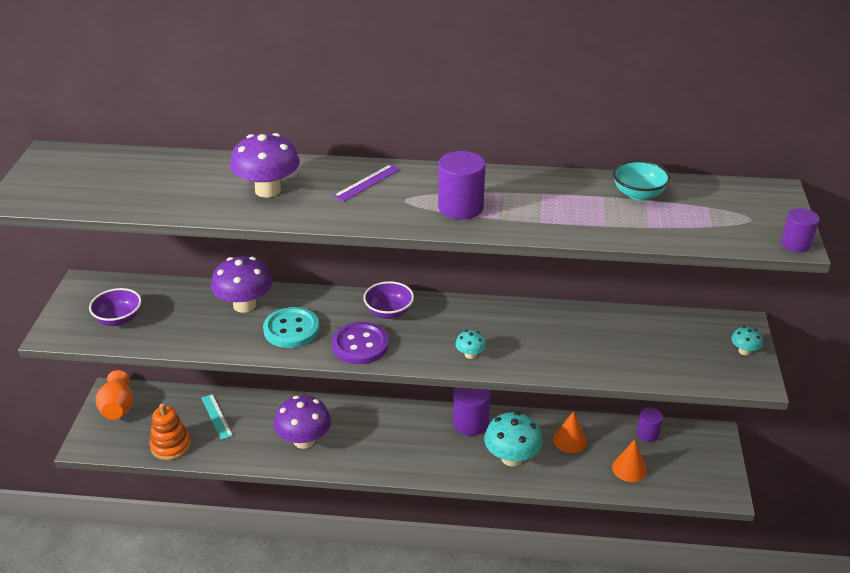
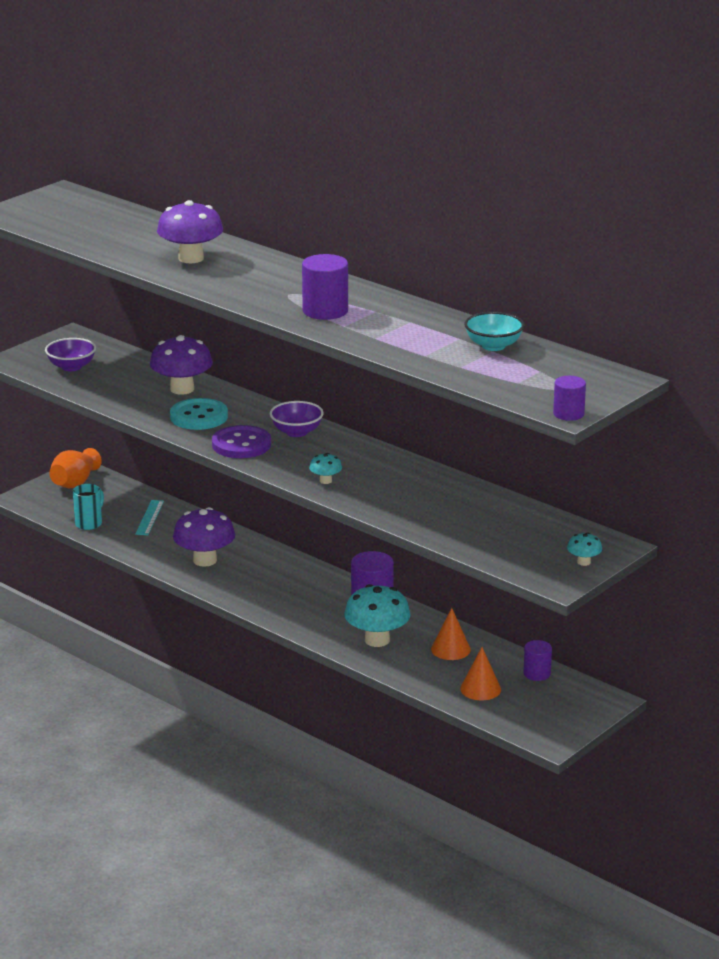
camera: 35 degrees right, 10 degrees down
(171, 446) = (89, 523): orange stacking toy -> turquoise mug
(367, 183) = (276, 275): purple ruler -> none

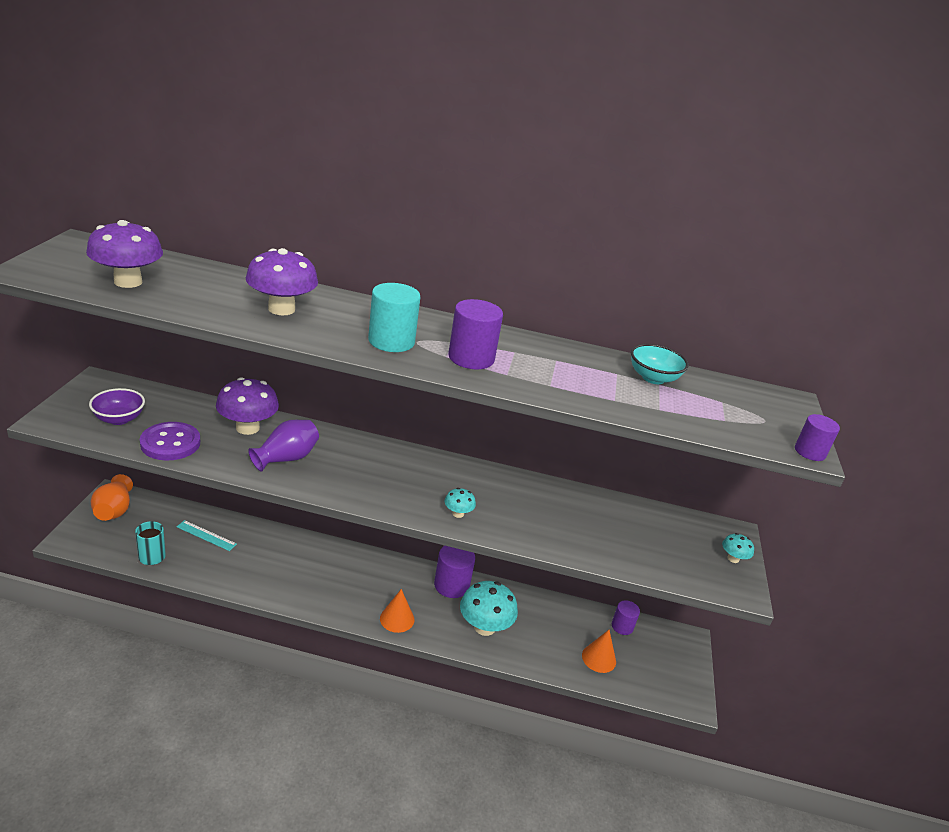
camera: 35 degrees left, 5 degrees up
(149, 517) = (206, 535): turquoise ruler -> turquoise ruler turned 45 degrees counterclockwise
(199, 416) = (286, 458): turquoise button -> purple vase
(205, 560) = (284, 574): purple mushroom -> purple mushroom (128, 282)
(241, 444) = (350, 485): purple button -> purple button (170, 443)
(264, 291) = (391, 341): none -> turquoise cylinder
(296, 432) = (387, 459): purple bowl -> none
(450, 649) = (545, 619): orange cone -> orange cone (397, 619)

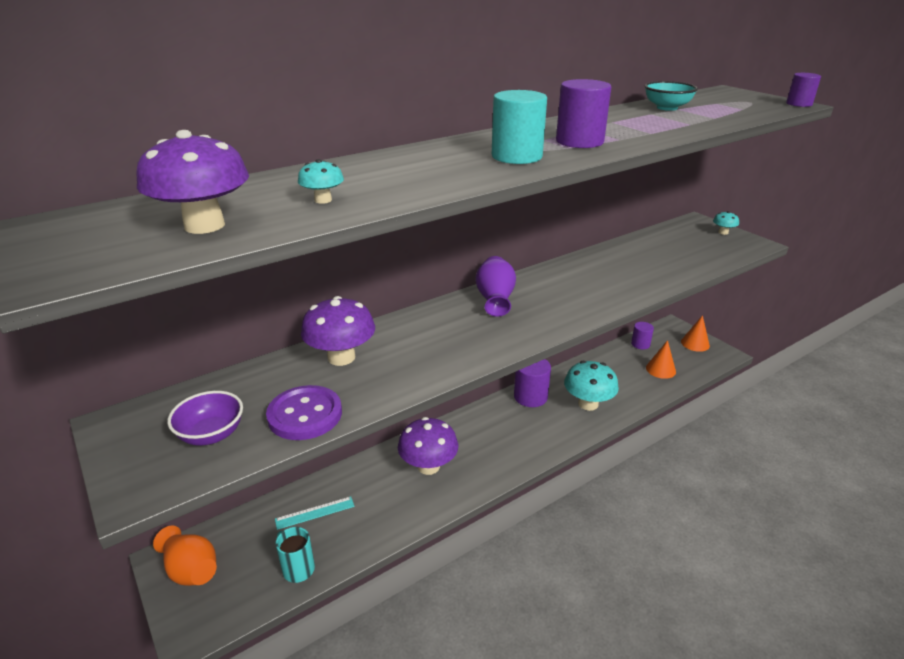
camera: 40 degrees left, 0 degrees up
(281, 309) = (392, 177): purple mushroom -> purple mushroom (428, 466)
(286, 458) = (417, 355): purple vase -> purple vase (495, 299)
(397, 619) = (539, 444): orange cone -> orange cone (695, 343)
(458, 513) = (584, 305): turquoise mushroom -> turquoise mushroom (323, 200)

